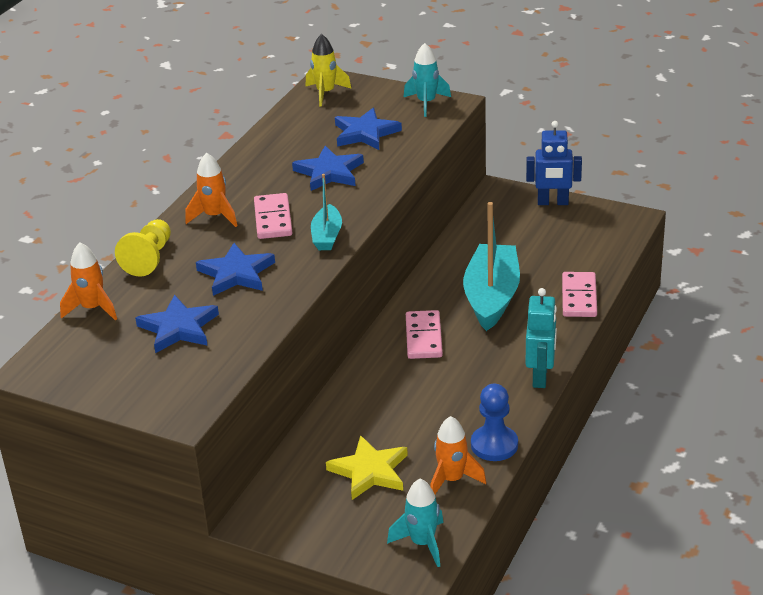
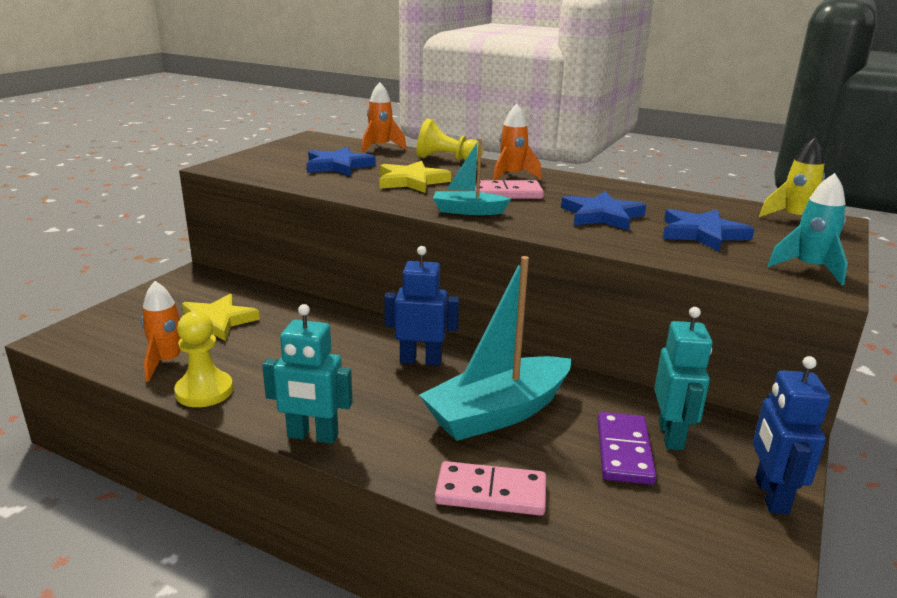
camera: 90 degrees right, 10 degrees down
(236, 273) = (411, 181): blue star -> yellow star
(422, 543) = (94, 342): turquoise rocket -> none
(424, 337) = (421, 360): pink domino -> blue robot
(492, 297) = (498, 413): turquoise boat -> turquoise boat turned 135 degrees clockwise
(494, 445) = (204, 391): blue pawn -> yellow pawn
(502, 229) = (671, 435): none -> turquoise robot
(523, 248) = (624, 451): none -> purple domino

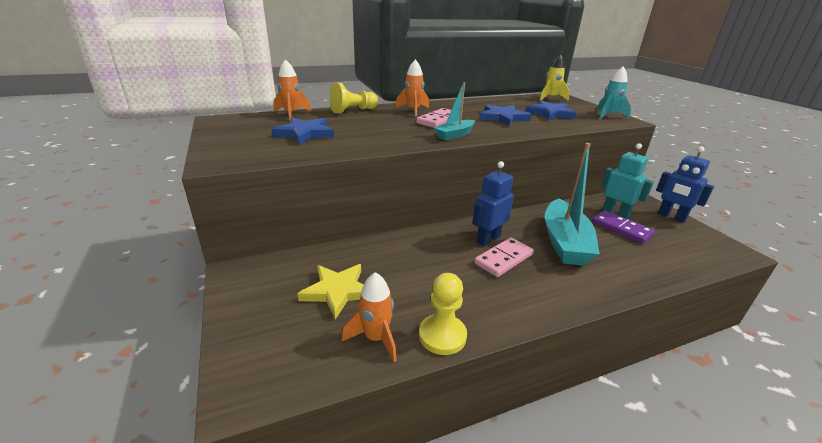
camera: 50 degrees left, 5 degrees up
(312, 436) = (543, 311): turquoise robot -> none
(411, 181) = (377, 129): yellow star -> none
(491, 492) = (638, 277): pink domino -> pink domino (503, 259)

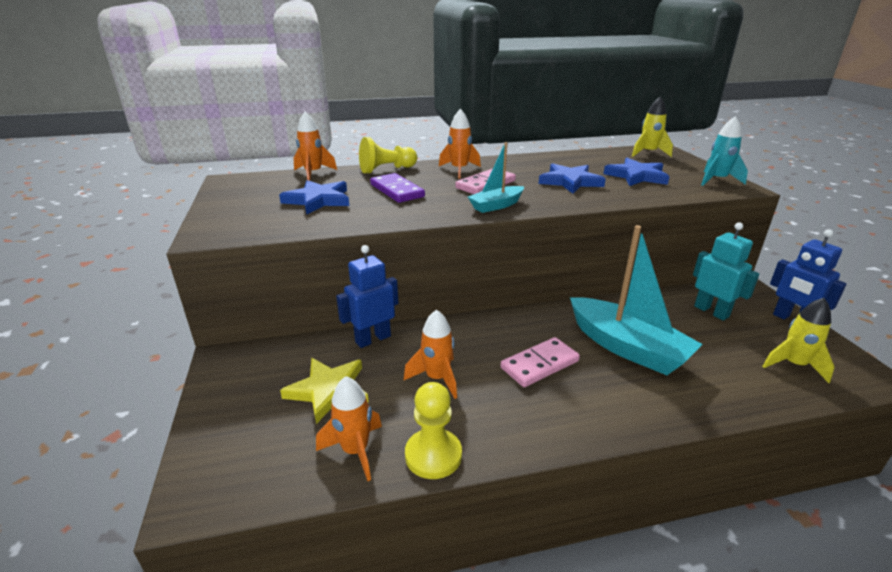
camera: 10 degrees right, 0 degrees up
(426, 275) = (437, 378): none -> orange rocket
(488, 239) = (528, 337): blue robot -> blue robot (373, 339)
(564, 242) = (627, 347): turquoise boat -> turquoise boat turned 60 degrees counterclockwise
(621, 229) = (712, 333): purple domino -> purple domino (396, 191)
(684, 247) = (793, 365): none -> yellow rocket

